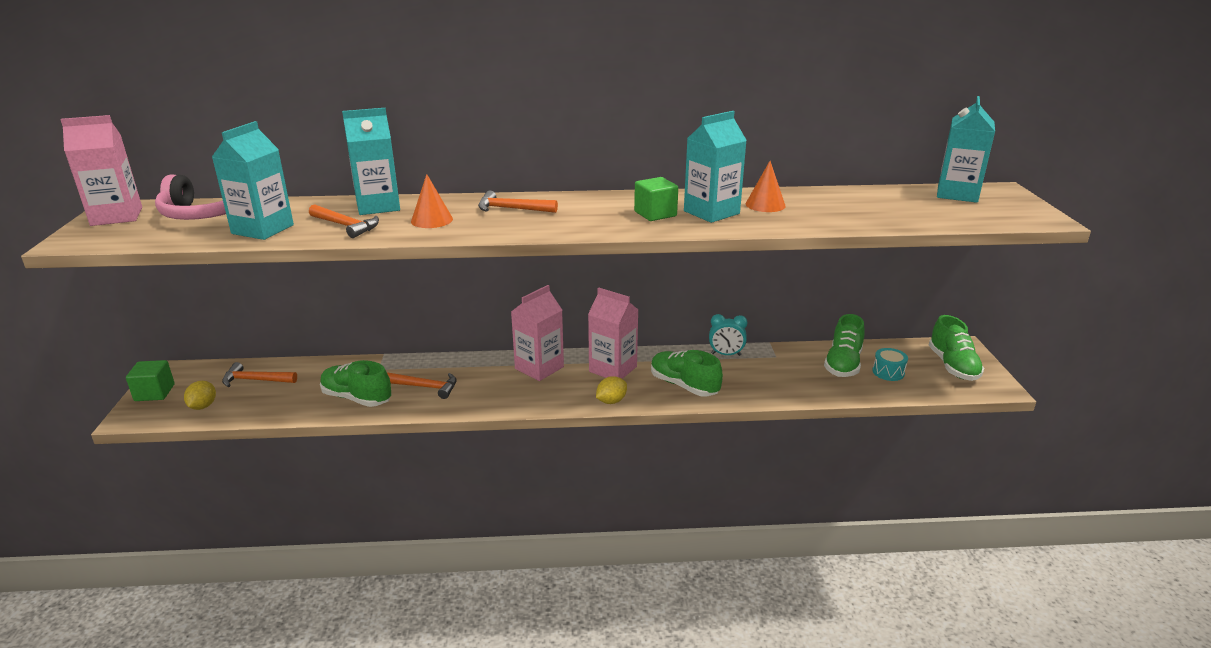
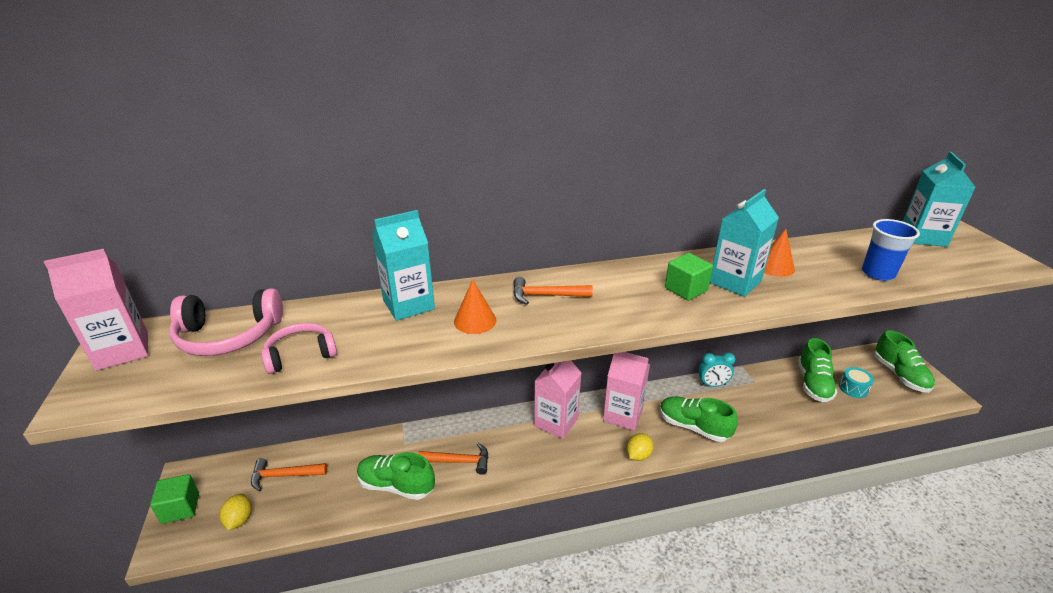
camera: 10 degrees left, 5 degrees up
(262, 229) = (300, 355): turquoise carton -> pink headphones
(346, 226) = (389, 339): orange hammer -> none
(873, 216) = (878, 273): none -> blue cup

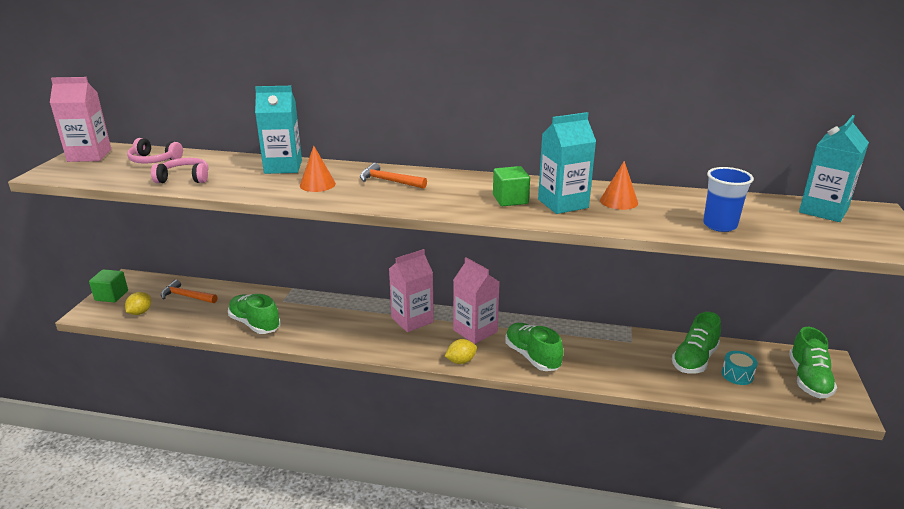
camera: 25 degrees right, 5 degrees down
(229, 335) = (154, 160): pink headphones -> pink headphones, size x0.65
(459, 461) = (312, 323): orange hammer -> none
(712, 384) = (584, 332): turquoise clock -> none

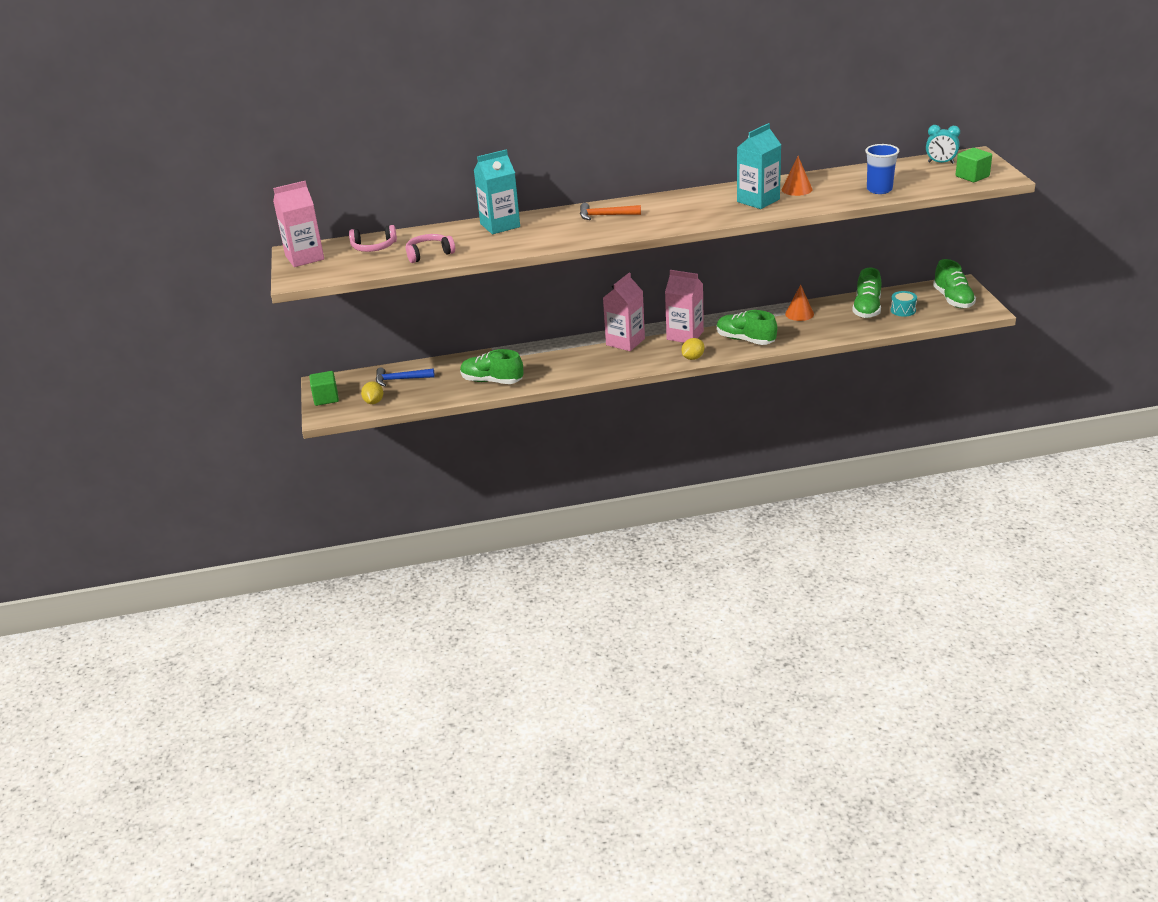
camera: 20 degrees left, 5 degrees up
(186, 296) = (400, 379): orange hammer -> blue hammer
(317, 184) = (550, 232): orange cone -> orange cone (799, 314)
(510, 199) = (716, 207): green cube -> green cube (972, 176)
(823, 210) = (940, 163): turquoise carton -> turquoise clock

